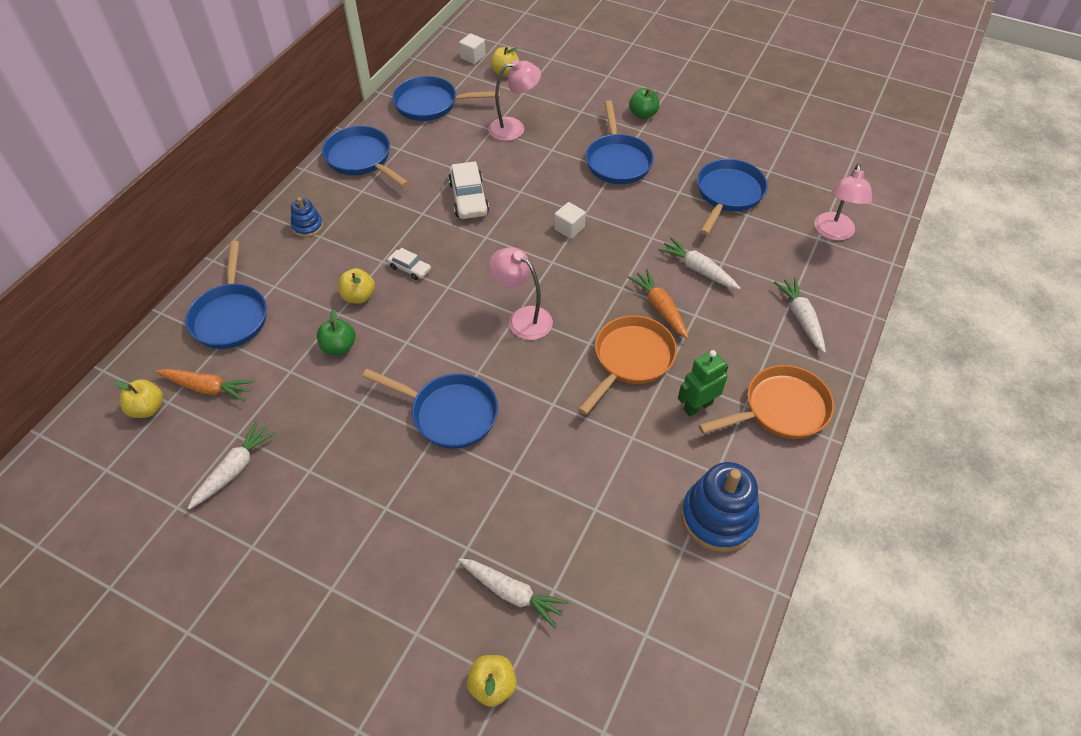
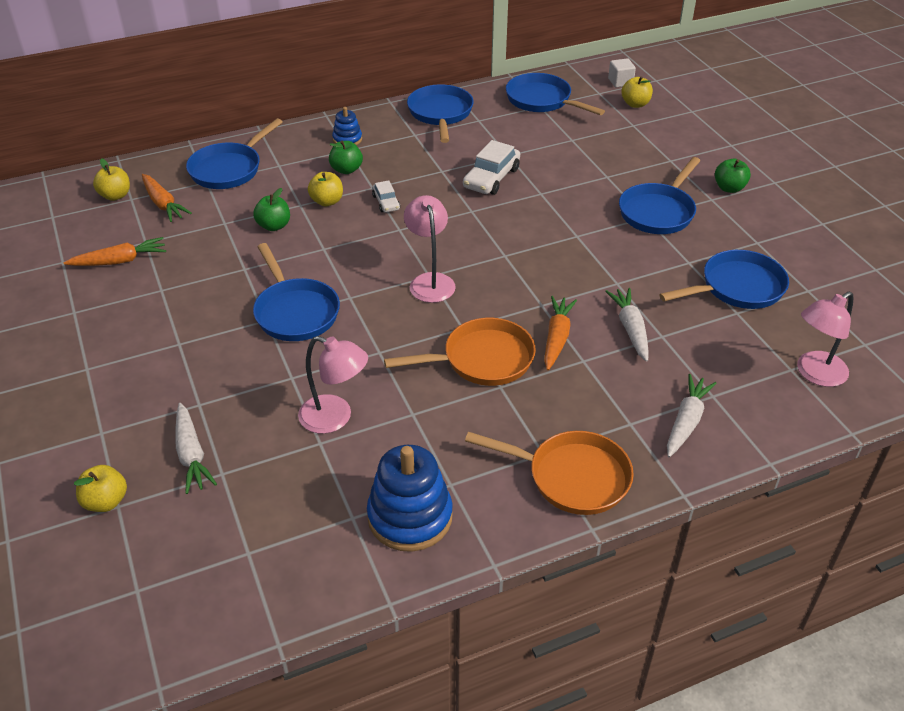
camera: 40 degrees right, 10 degrees down
(234, 469) = (119, 261): white carrot -> orange carrot
(341, 256) = (346, 170): none -> green apple
(514, 128) = (593, 147): pink lamp -> pink lamp (335, 418)
(569, 228) = (549, 239): white cube -> none
(697, 406) = (497, 427): green robot -> none

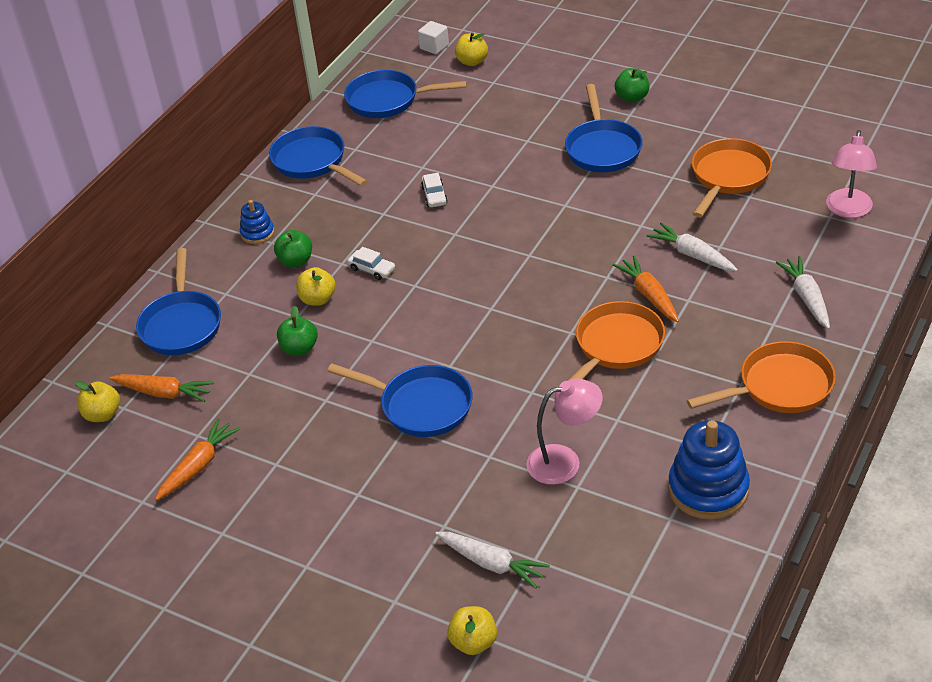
camera: 35 degrees left, 0 degrees up
(430, 281) = (497, 312): pink lamp -> none
(491, 178) = (434, 195): white car -> white car, size x0.57
(737, 288) = (728, 176): blue pan -> orange pan

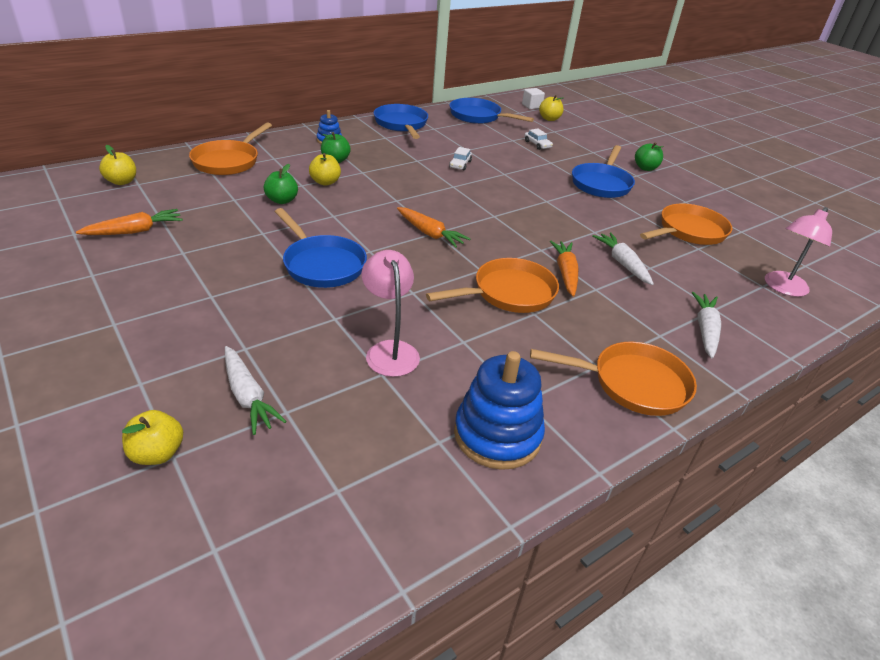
camera: 20 degrees right, 5 degrees down
(163, 393) = (171, 187): orange carrot -> orange carrot (430, 233)
(181, 324) = (228, 161): blue pan -> orange pan
(372, 269) = (378, 182): white car -> white car (537, 144)
(564, 461) = (390, 350): pink lamp -> pink lamp turned 120 degrees counterclockwise

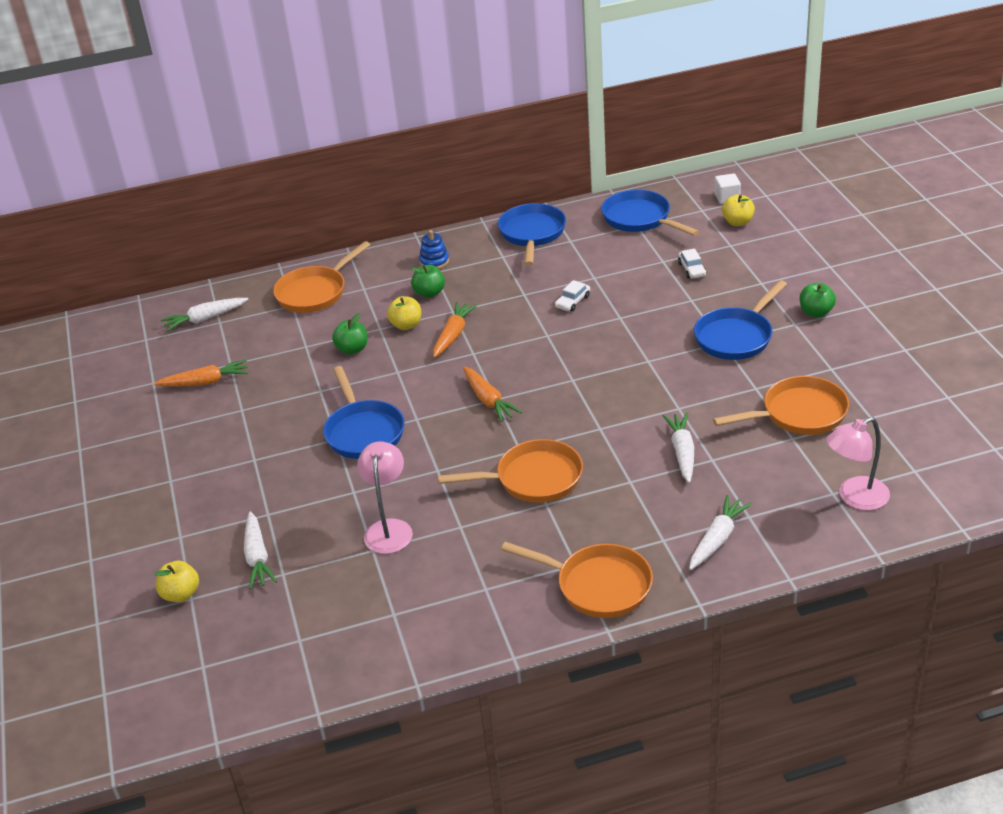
camera: 25 degrees right, 0 degrees up
(122, 181) = (205, 319): yellow apple -> white carrot
(497, 435) = (445, 615): blue stacking toy -> none
(565, 273) = (608, 460): orange carrot -> orange carrot (453, 335)

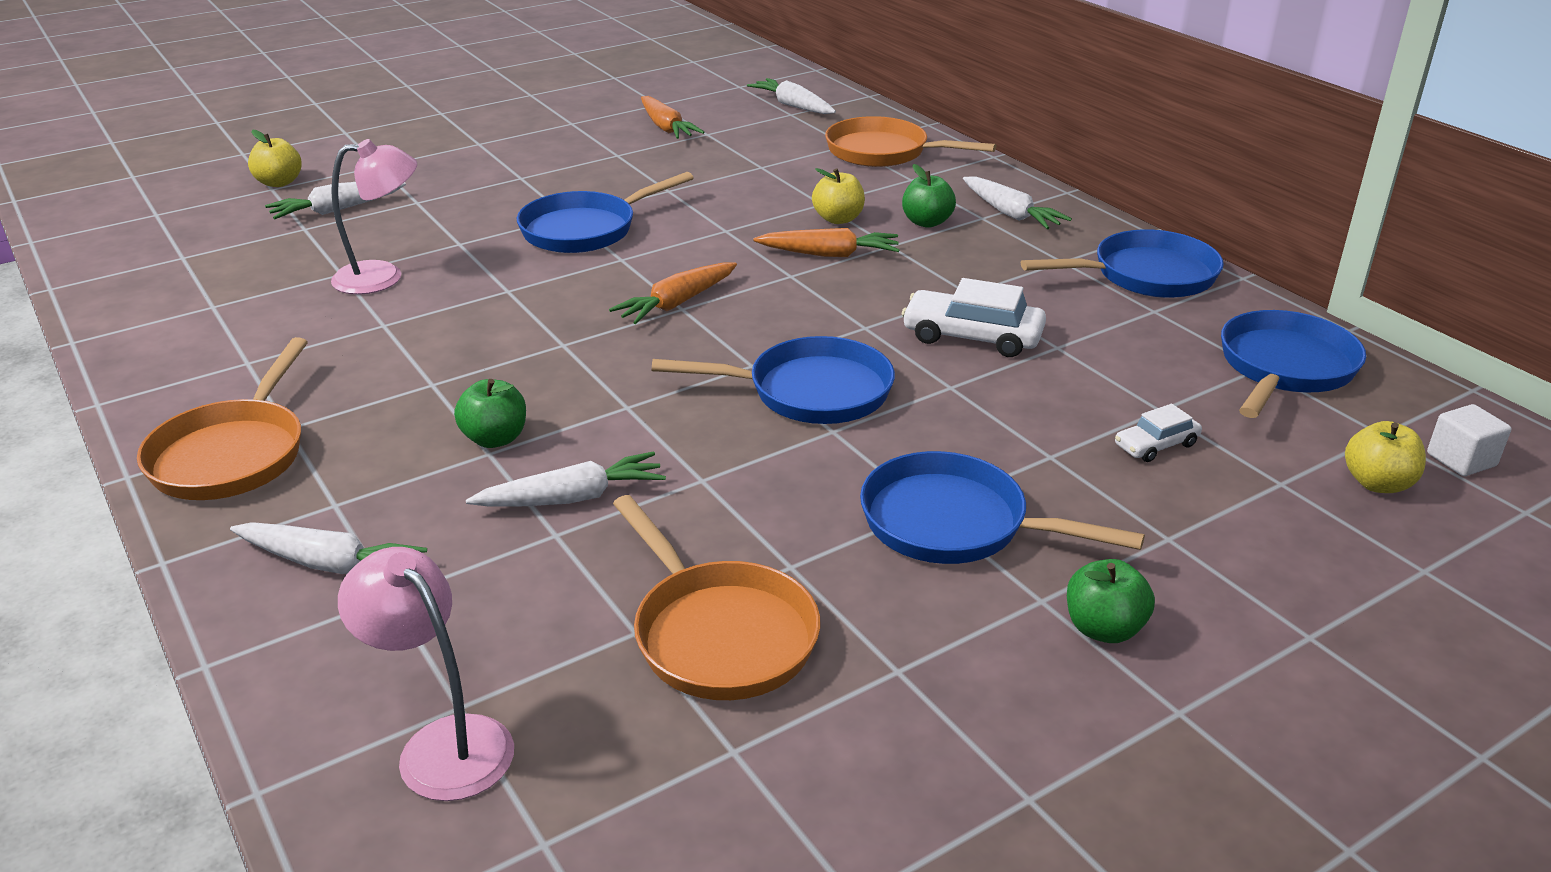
camera: 70 degrees right, 5 degrees down
(352, 349) = (766, 194): green apple -> green apple (495, 439)
(434, 261) = (1010, 213): blue stacking toy -> white carrot
(533, 479) = (491, 365): orange pan -> none
(572, 301) = (972, 336): white car -> white car, size x1.76
(608, 363) = (810, 392): none -> blue pan

